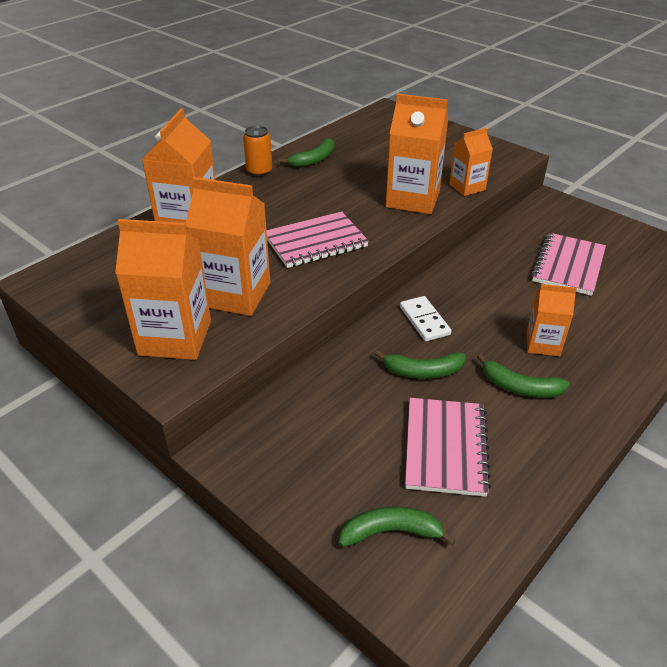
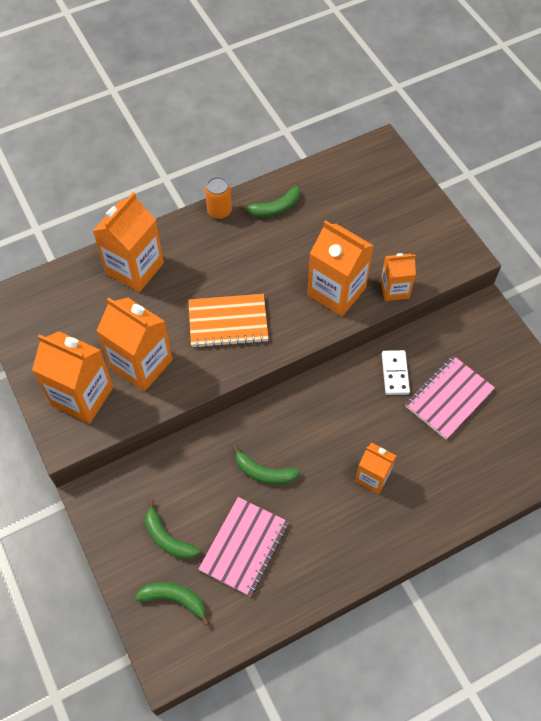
camera: 20 degrees right, 20 degrees up
(315, 242) = (228, 322): pink notebook -> orange notebook
(424, 321) = (291, 421): white domino -> white domino (395, 373)
(519, 387) = (328, 512): green banana -> green banana (167, 538)

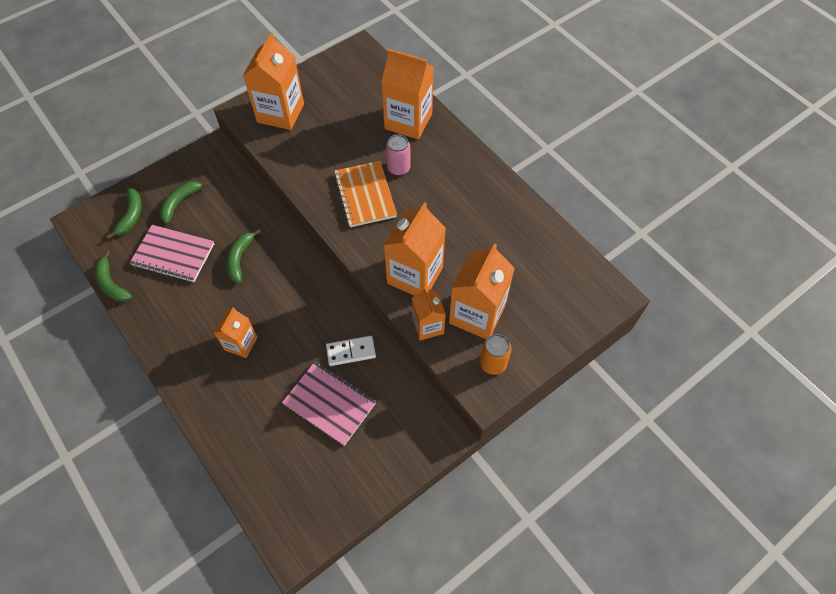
camera: 80 degrees right, 0 degrees up
(141, 364) = (314, 143): orange carton -> orange carton (477, 314)
(198, 286) = (398, 168): none -> pink can
(219, 211) = (485, 169): orange can -> orange can (493, 363)
(274, 208) = (501, 211): green banana -> green banana (111, 283)

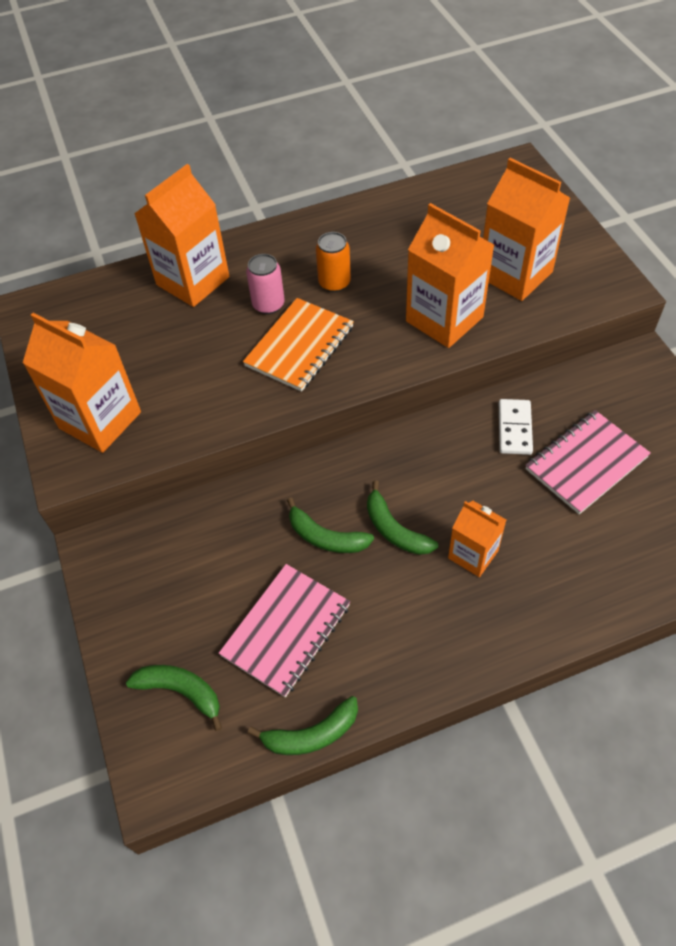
camera: 70 degrees left, 5 degrees down
(180, 202) = (185, 610): green banana -> green banana (394, 529)
(365, 195) = (299, 346): orange notebook -> orange notebook turned 60 degrees counterclockwise
(428, 326) = (521, 321): orange carton -> none
(493, 363) = (584, 274): orange can -> orange can (334, 283)

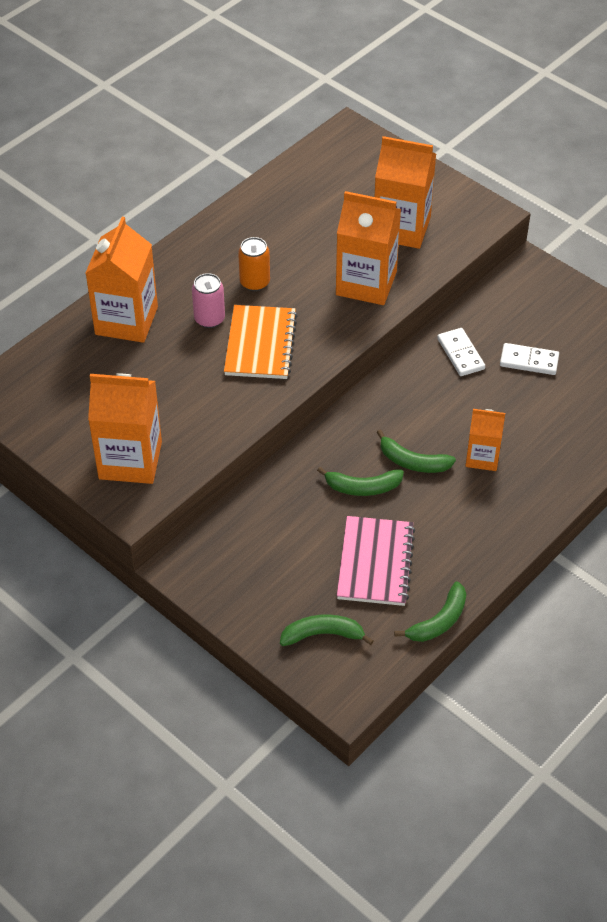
camera: 30 degrees left, 5 degrees down
(586, 463) = (529, 361): pink notebook -> white domino

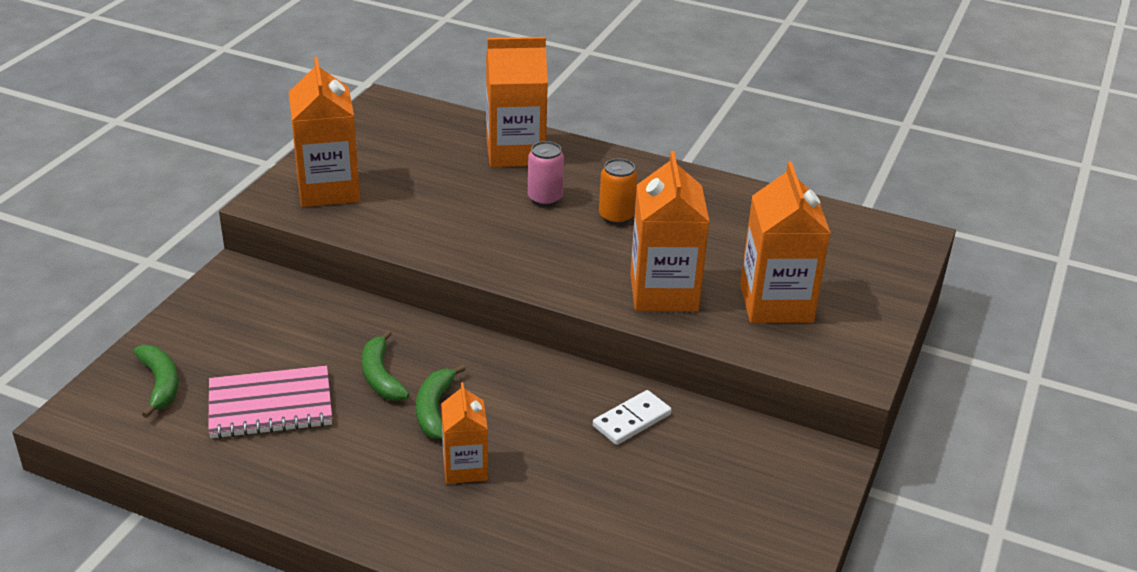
camera: 70 degrees right, 15 degrees down
(260, 344) = (525, 236): orange notebook -> none
(439, 621) = (193, 471): green banana -> none
(529, 361) = (653, 485): white domino -> none

